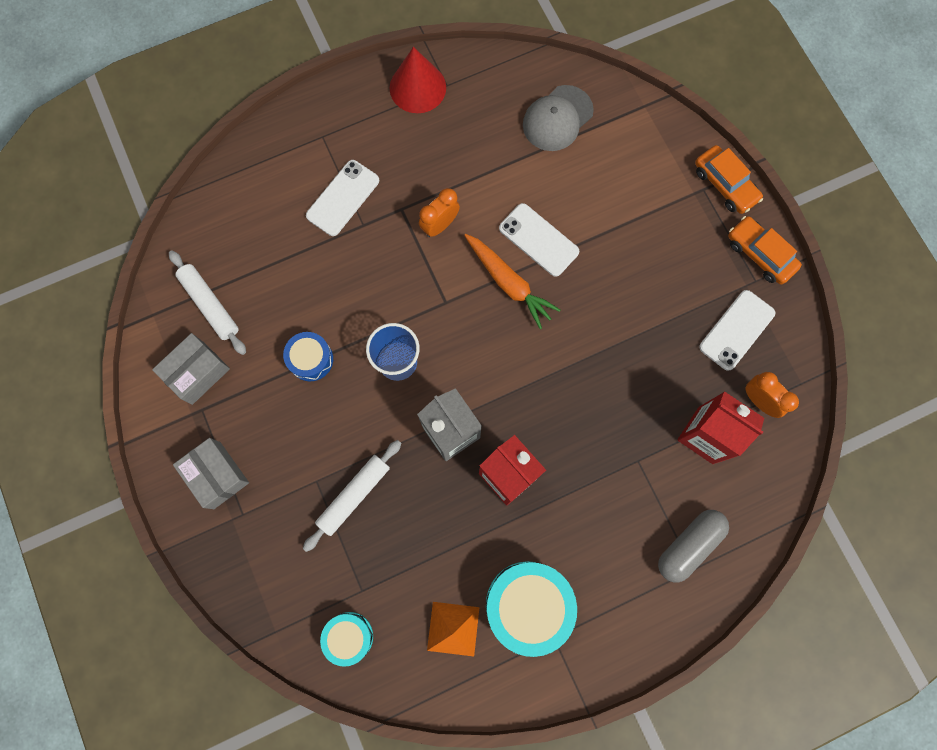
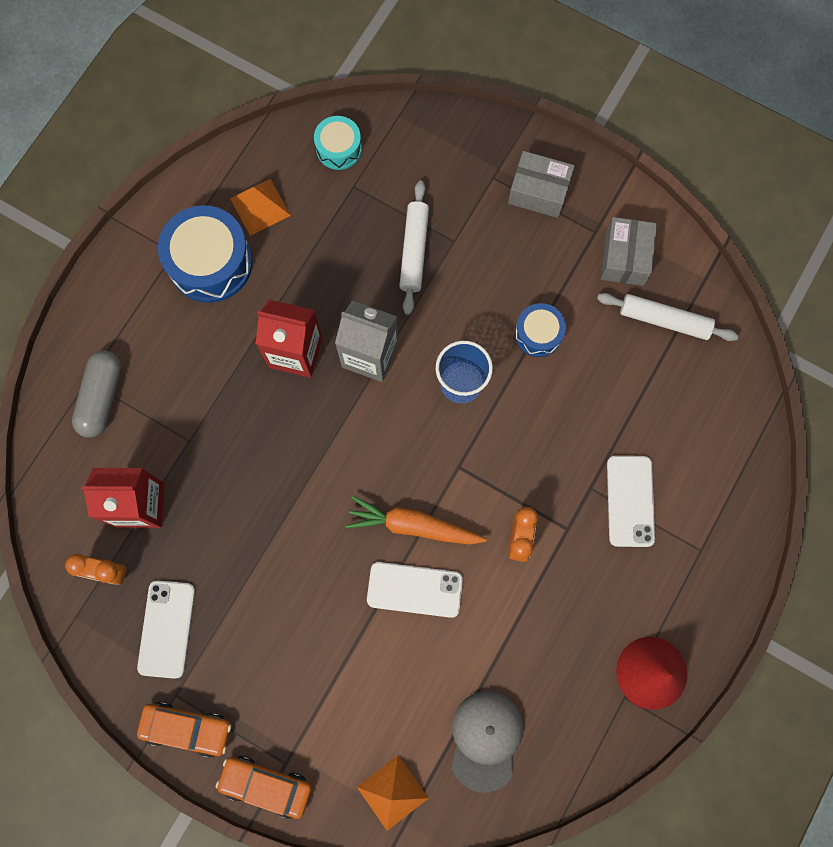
camera: 145 degrees right, 0 degrees up
(528, 605) = (210, 262): turquoise drum -> blue drum
(641, 128) = (392, 792): none -> orange pyramid

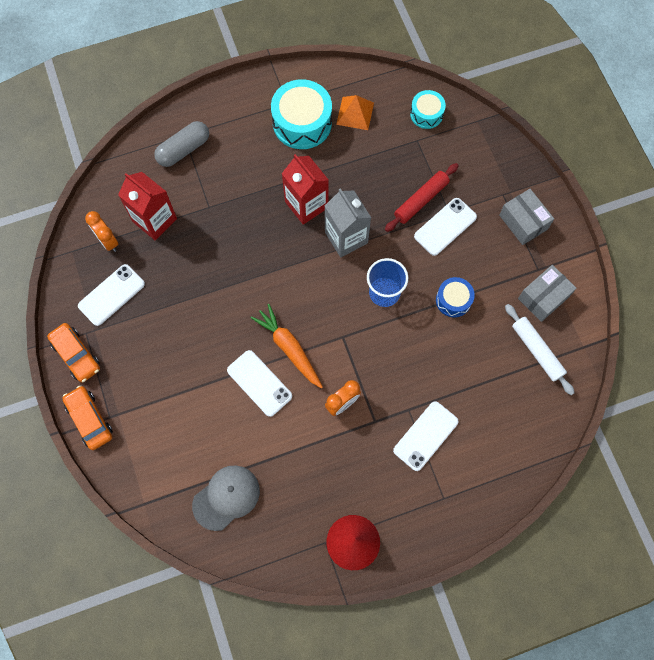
camera: 40 degrees right, 5 degrees down
(210, 262) = (302, 123): blue drum -> turquoise drum
(392, 792) = (151, 481): orange pyramid -> none
(414, 251) = (421, 200): white rolling pin -> red rolling pin
(463, 260) = (445, 227): none -> white phone

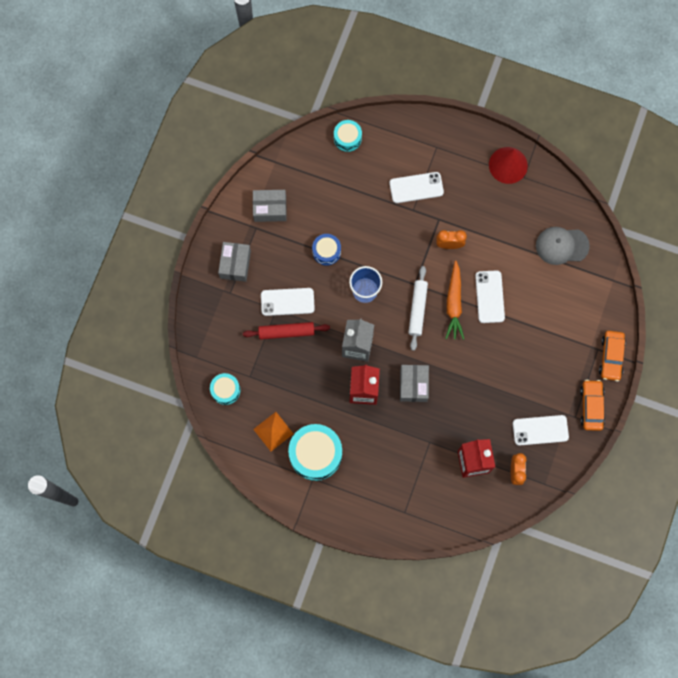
camera: 140 degrees left, 5 degrees up
(183, 149) = (413, 500): grey capsule -> none
(265, 244) = (413, 385): none -> grey box
(536, 351) = (305, 182): white rolling pin -> white rolling pin (417, 309)
(539, 430) = (347, 138): none -> turquoise drum

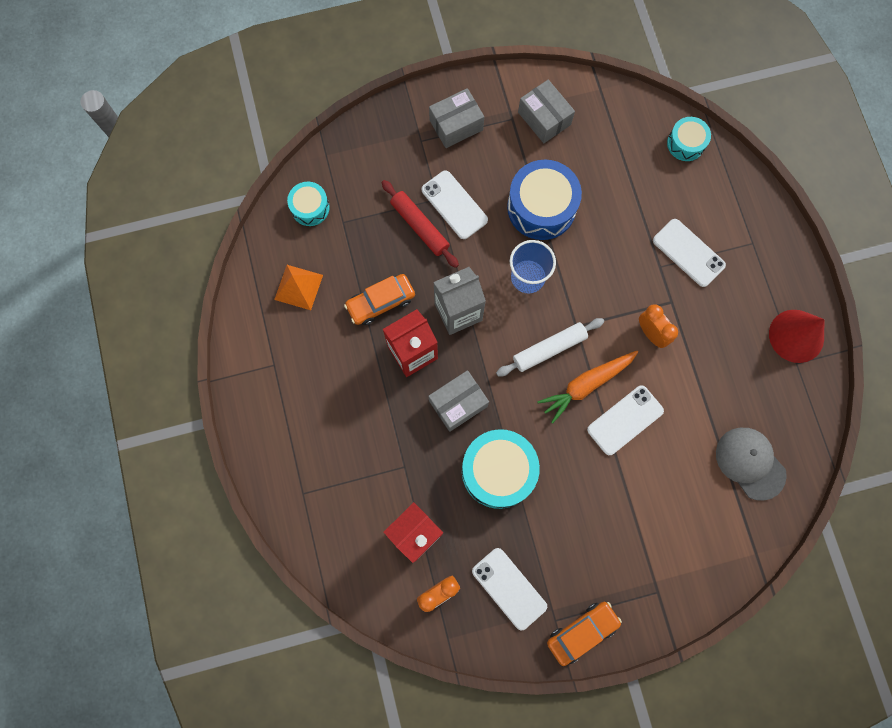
camera: 55 degrees right, 0 degrees up
(315, 454) = (303, 349): turquoise drum -> turquoise drum (498, 471)
(326, 251) = (541, 207): blue drum -> blue drum, size x1.78
(611, 357) = (660, 615): orange car -> orange car (380, 302)

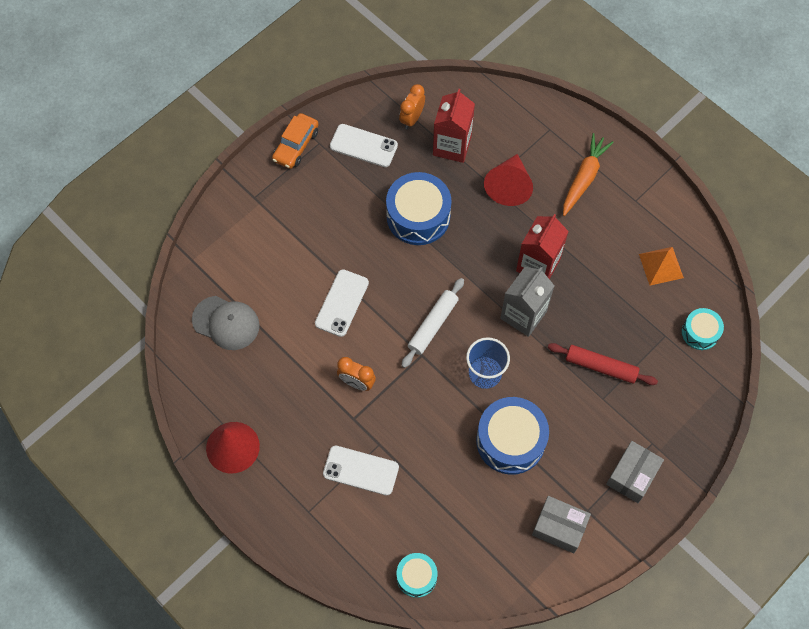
camera: 150 degrees right, 10 degrees down
(380, 302) = (589, 289): orange car -> none
(387, 452) = (509, 186): none -> red cone
(454, 205) = (585, 401): white phone -> none
(458, 403) = (478, 247): grey box -> none
(498, 471) = (418, 216): turquoise drum -> blue drum
(586, 385) = (387, 313): orange carrot -> orange carrot (584, 178)

